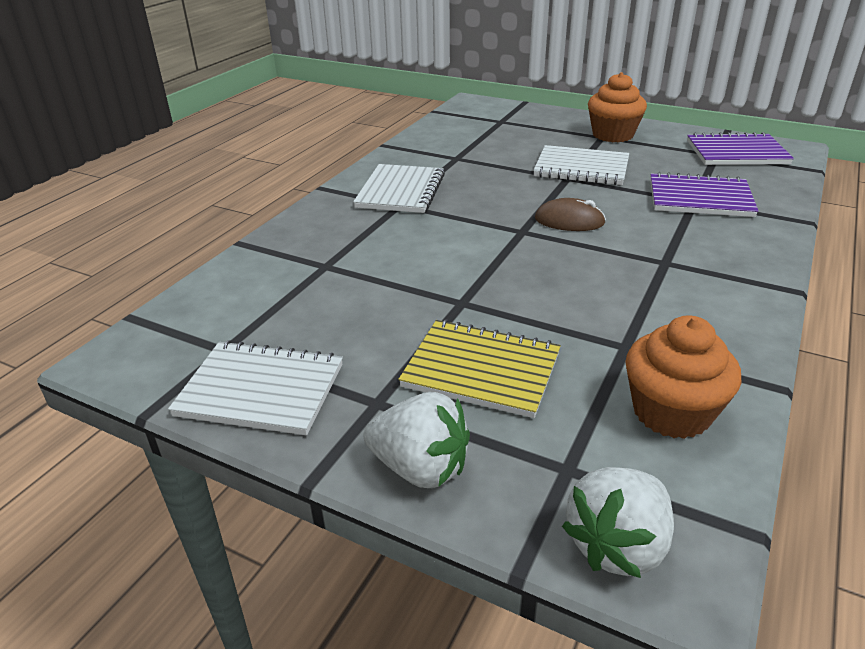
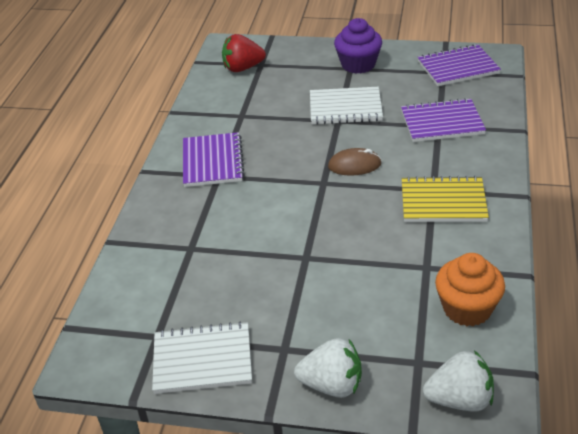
camera: 15 degrees left, 5 degrees up
(400, 191) = (212, 162): white notebook -> purple notebook
(479, 121) = (242, 68): none -> red strawberry
(481, 370) = (341, 308): yellow notebook -> yellow notebook (443, 202)
(613, 135) = (358, 64): orange cupcake -> purple cupcake
(617, 545) = (460, 400): white strawberry -> white strawberry turned 120 degrees counterclockwise

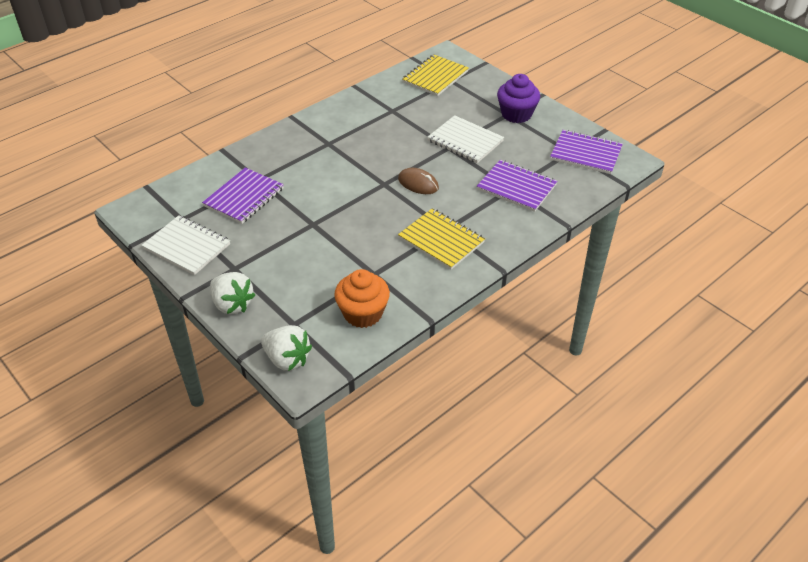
camera: 35 degrees right, 5 degrees up
(212, 162) = (336, 132): purple notebook -> purple notebook (244, 197)
(242, 68) = (435, 77): red strawberry -> yellow notebook

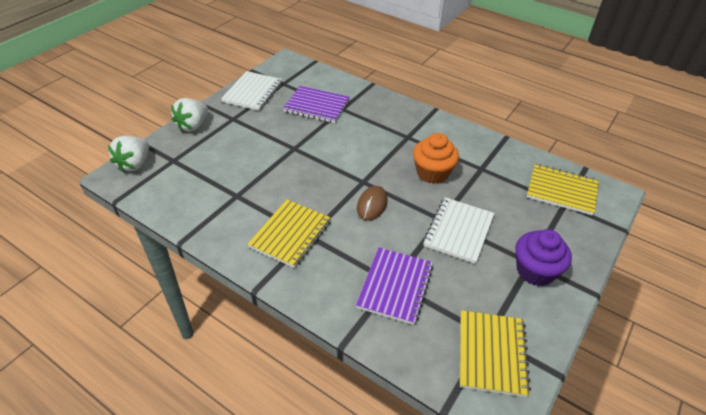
camera: 75 degrees right, 0 degrees up
(363, 313) = (186, 197): orange cupcake -> orange cupcake (432, 173)
(586, 154) = (491, 353): purple notebook -> yellow notebook

